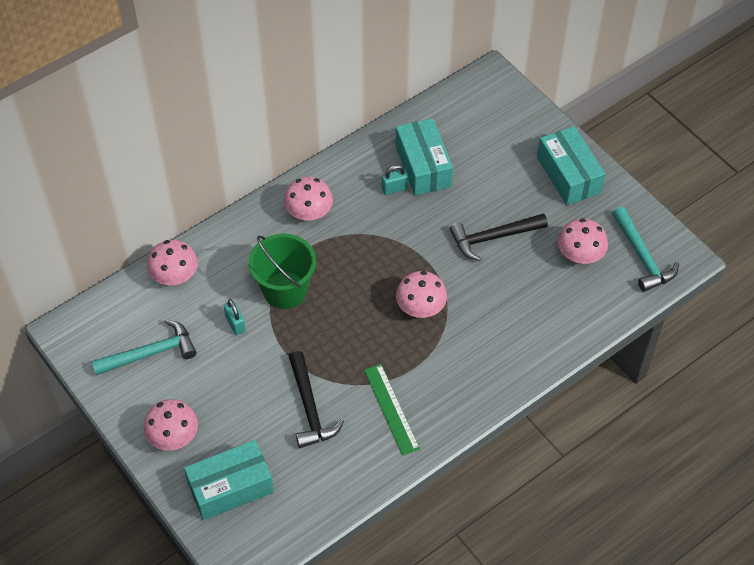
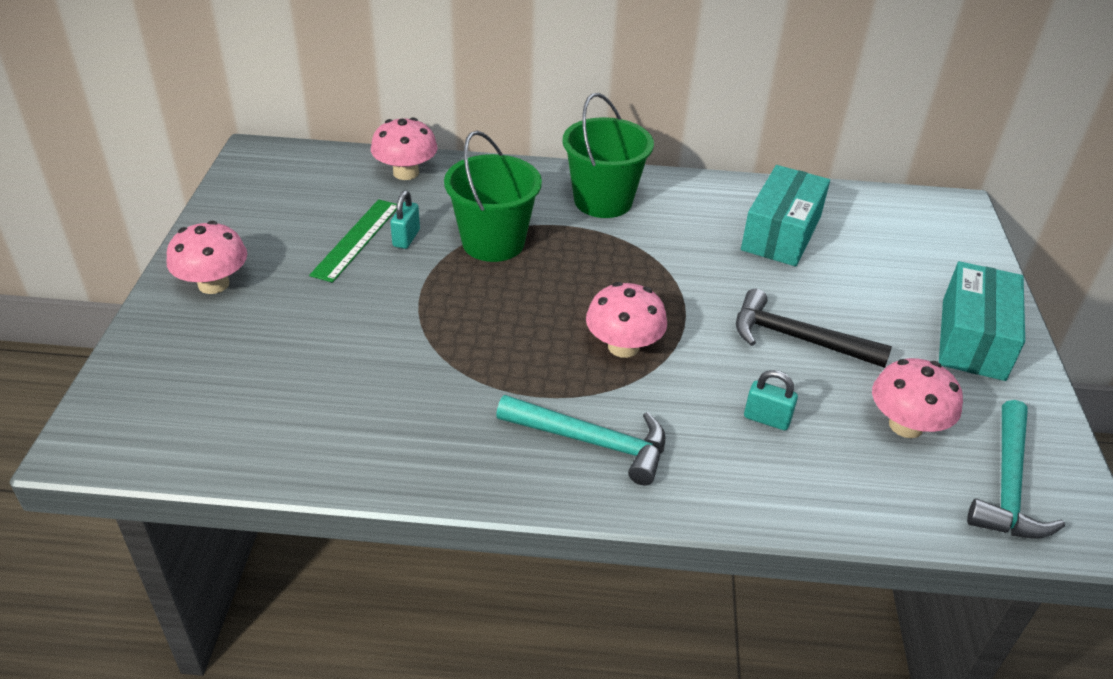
camera: 40 degrees right, 15 degrees down
(150, 353) = (298, 211): turquoise hammer -> turquoise hammer (592, 442)
(230, 487) = (193, 364): turquoise box -> none
(309, 212) = (603, 201): pink mushroom -> green bucket
(310, 408) = (374, 353): black hammer -> none
(391, 409) = (460, 417): green ruler -> green ruler (356, 239)
(394, 188) = (724, 232): turquoise padlock -> turquoise padlock (767, 419)

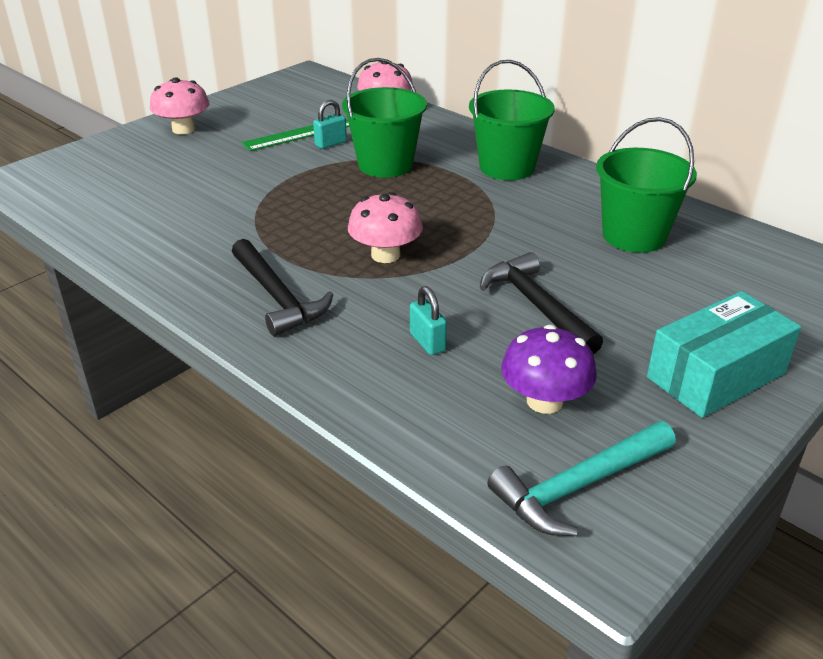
camera: 40 degrees right, 5 degrees down
(592, 442) = (278, 297): turquoise hammer -> black hammer
(781, 233) = (634, 236): turquoise box -> green bucket
(906, 425) = (544, 401): pink mushroom -> purple mushroom

